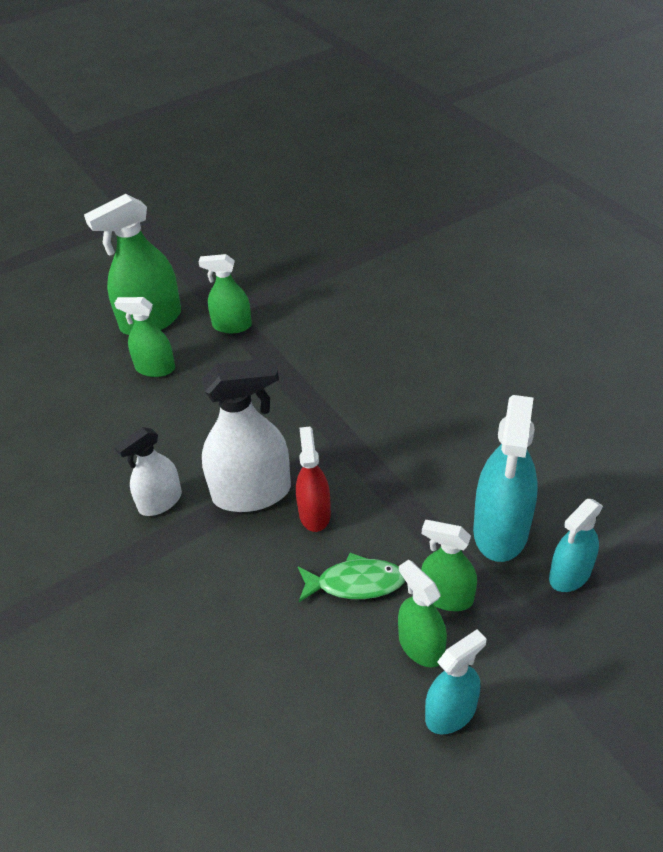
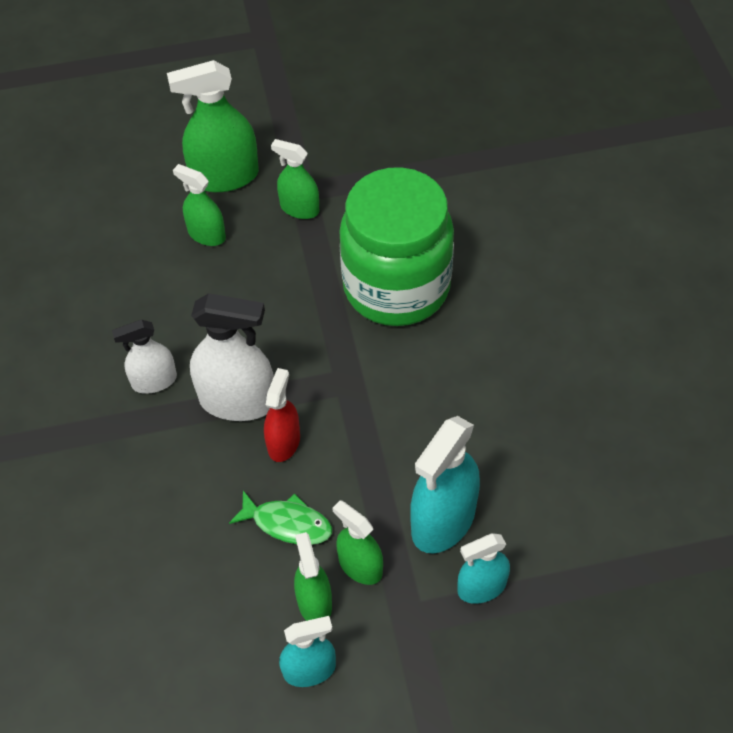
camera: 20 degrees right, 10 degrees up
(351, 359) = (396, 287): none -> green jar

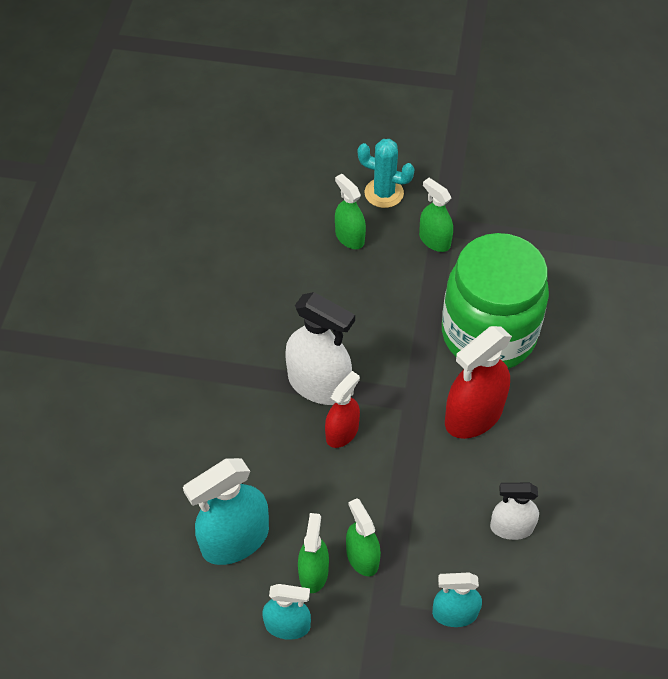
camera: 20 degrees right, 0 degrees up
(154, 381) = (260, 344): white spray bottle -> white spray bottle (511, 527)
(225, 177) = (384, 193): green spray bottle -> turquoise cactus
(287, 523) = (318, 500): green fish -> none
(416, 375) = (473, 416): none -> red spray bottle
(443, 520) = (446, 546): turquoise spray bottle -> turquoise spray bottle (235, 539)

